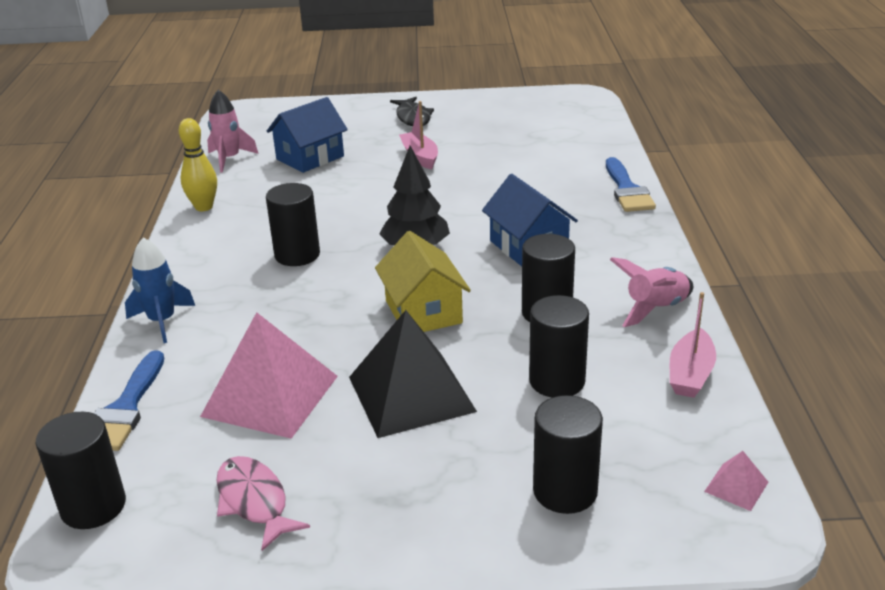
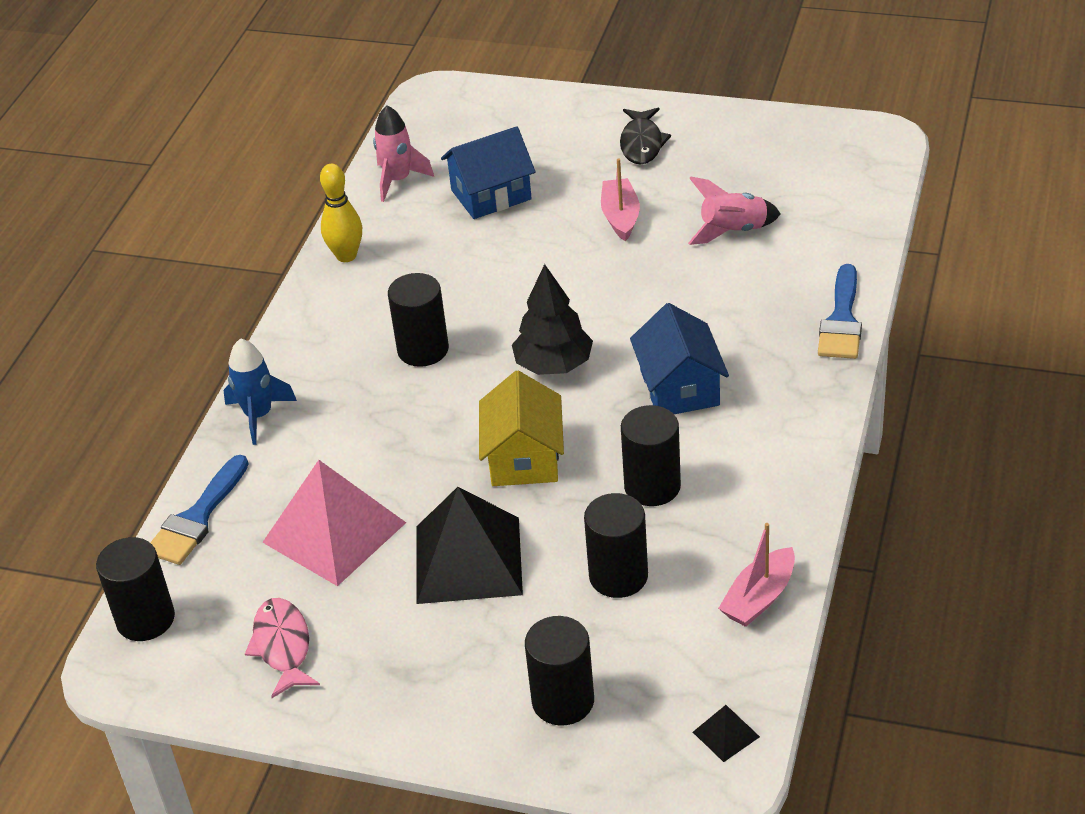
camera: 20 degrees right, 10 degrees up
(655, 309) = (772, 506): pink rocket -> pink rocket (733, 231)
(736, 486) = (726, 734): pink pyramid -> black pyramid

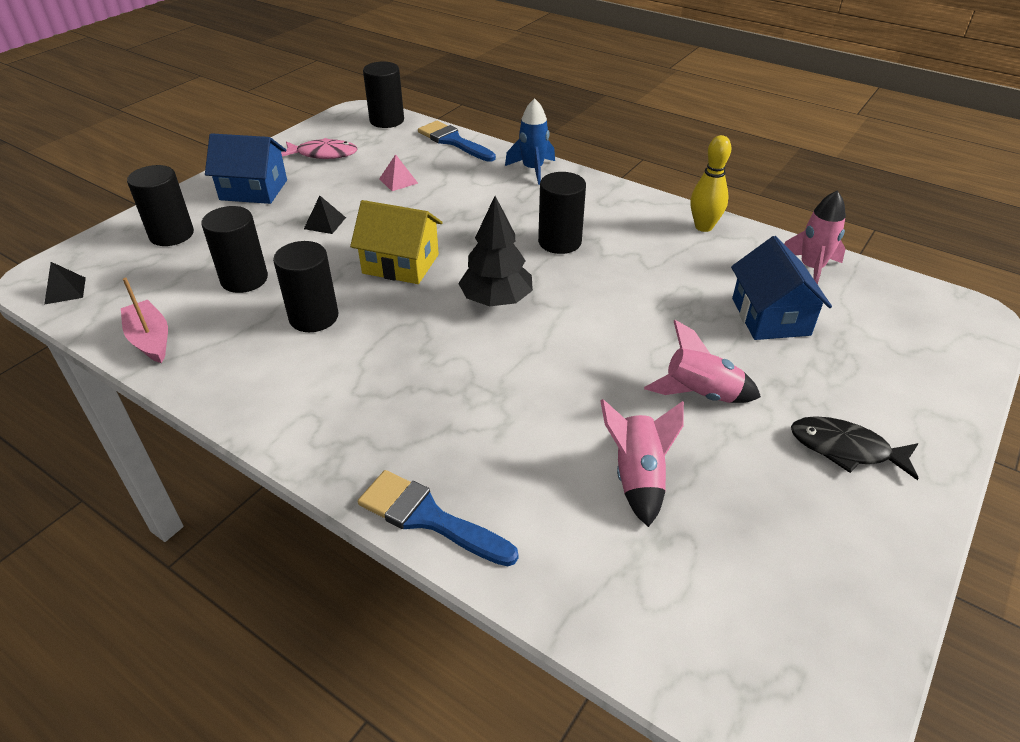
camera: 105 degrees right, 0 degrees up
(334, 532) = (398, 181): pink pyramid -> pink pyramid, size x0.42
(468, 560) = (325, 223): black pyramid -> black pyramid, size x0.42
(620, 217) = (700, 394): pink boat -> pink rocket
(679, 388) = (415, 364): blue house -> blue house (253, 190)

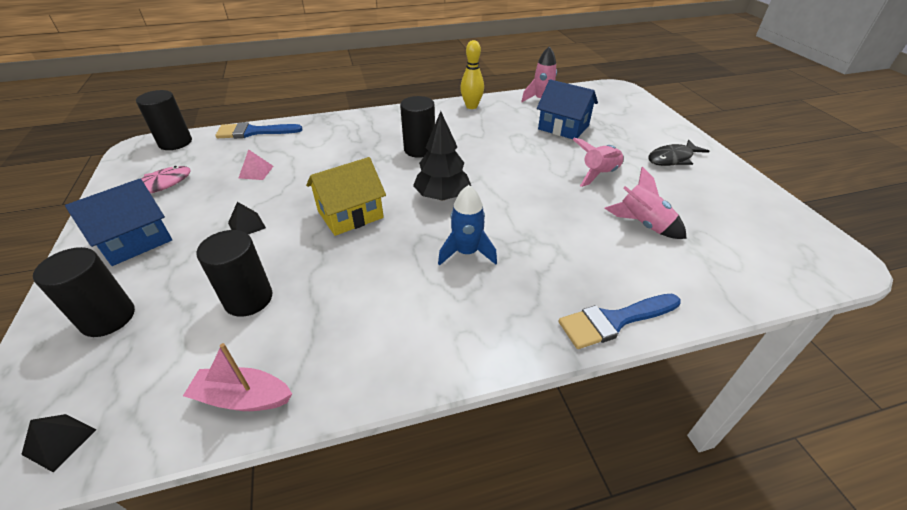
camera: 50 degrees left, 0 degrees up
(314, 317) = (351, 282): black cylinder -> none
(533, 170) = (336, 123): blue rocket -> blue rocket (466, 253)

